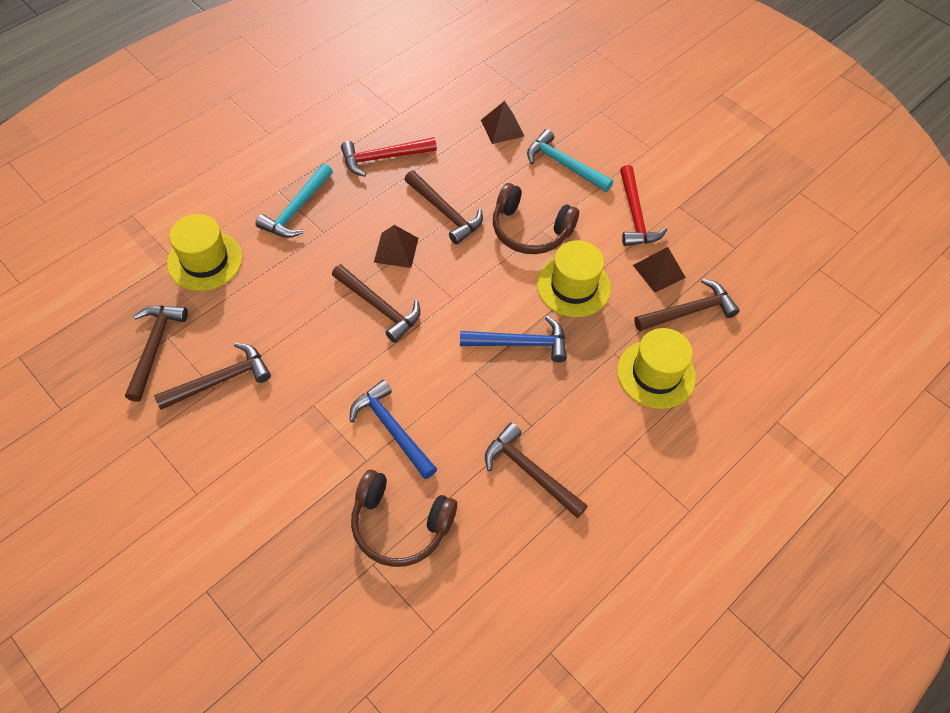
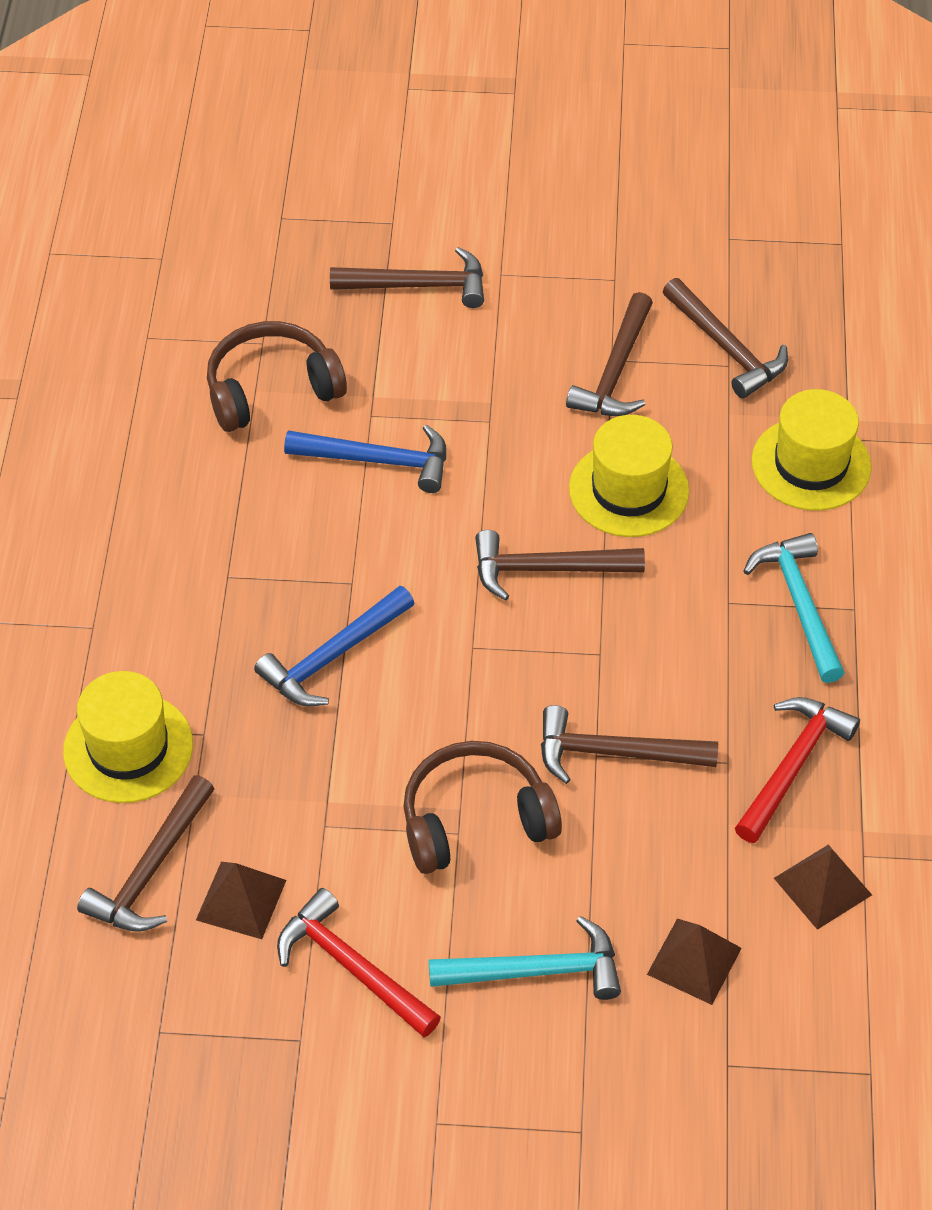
camera: 140 degrees right, 5 degrees down
(396, 250) = (613, 652): brown pyramid -> brown pyramid (823, 886)
(530, 472) = (184, 530): brown hammer -> brown hammer (419, 286)
(573, 286) = (337, 783): yellow hat -> yellow hat (628, 490)

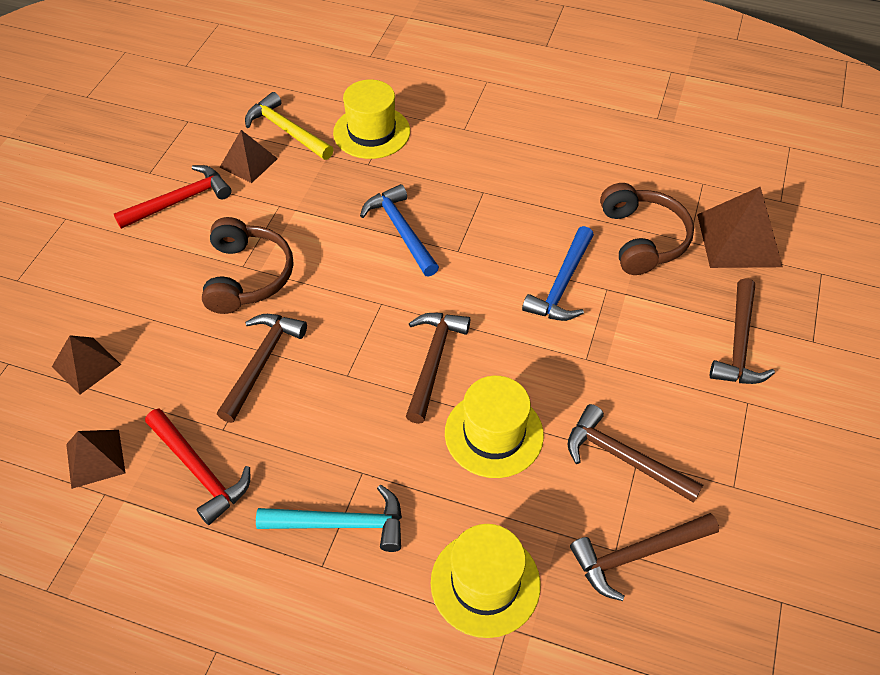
camera: 105 degrees right, 0 degrees up
(151, 870) = (286, 130): brown hammer -> yellow hammer
(246, 295) = (739, 240): none -> brown pyramid
(537, 971) = (128, 283): turquoise hammer -> none

